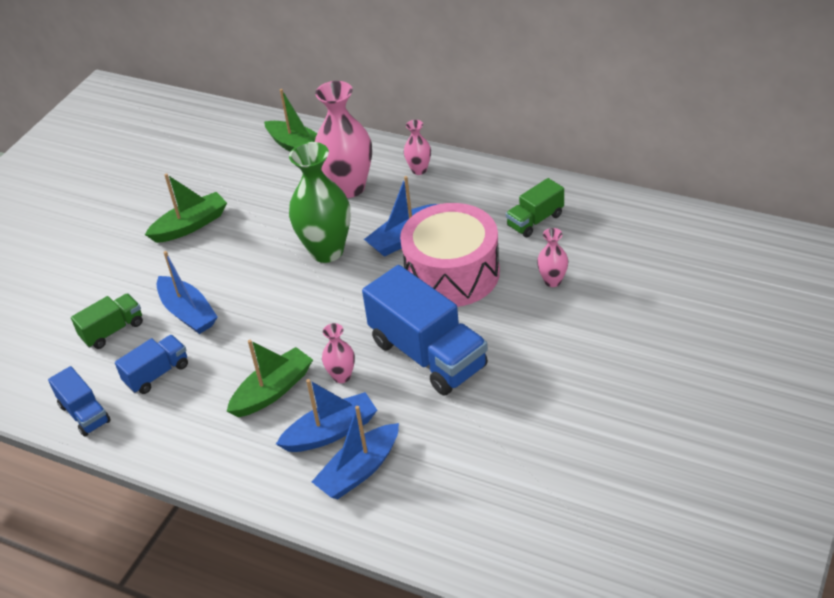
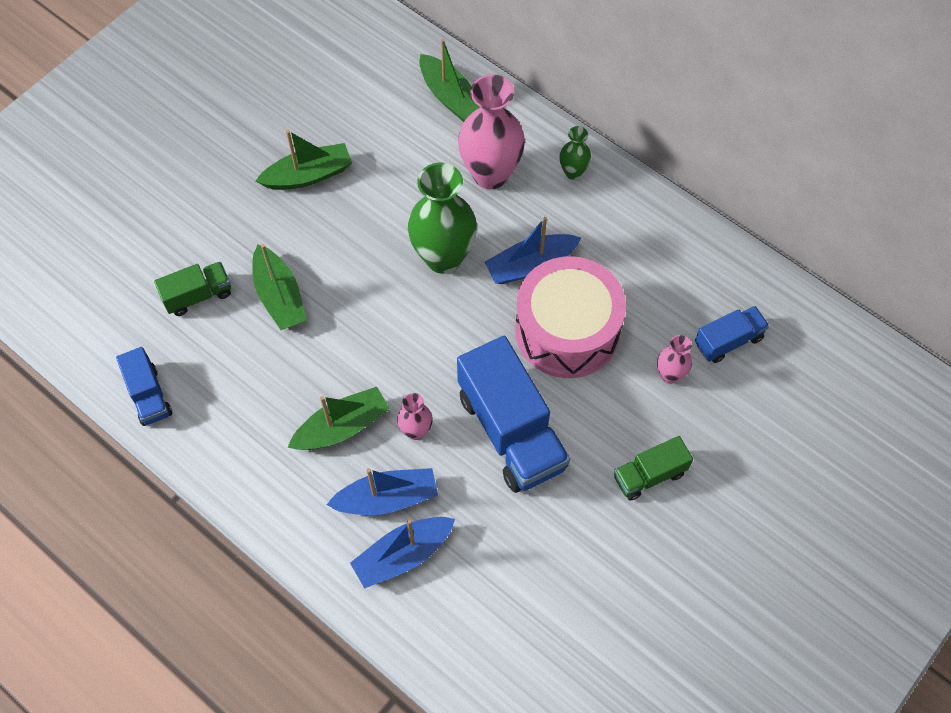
camera: 10 degrees right, 20 degrees up
(157, 374) = (231, 367): blue truck -> blue truck (728, 341)
(188, 313) = (279, 296): blue boat -> green boat
(419, 170) = (573, 172): pink vase -> green vase
(535, 220) = (677, 285): green truck -> green truck (649, 475)

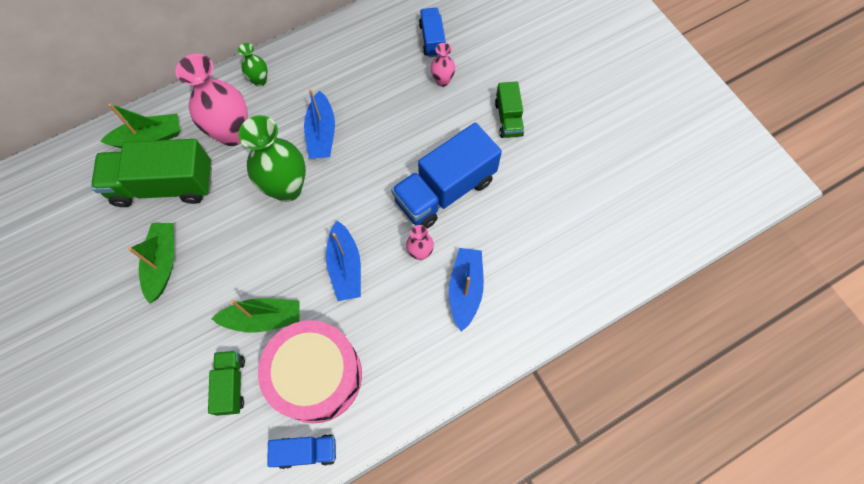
camera: 70 degrees left, 5 degrees up
(342, 427) = (396, 304): green boat -> none
(398, 136) = (164, 185): none -> green truck
(403, 555) = (512, 292): blue boat -> blue boat (345, 267)
(511, 431) = (445, 190): blue truck -> blue truck turned 150 degrees clockwise
(567, 330) = (383, 129): pink drum -> pink drum (316, 376)

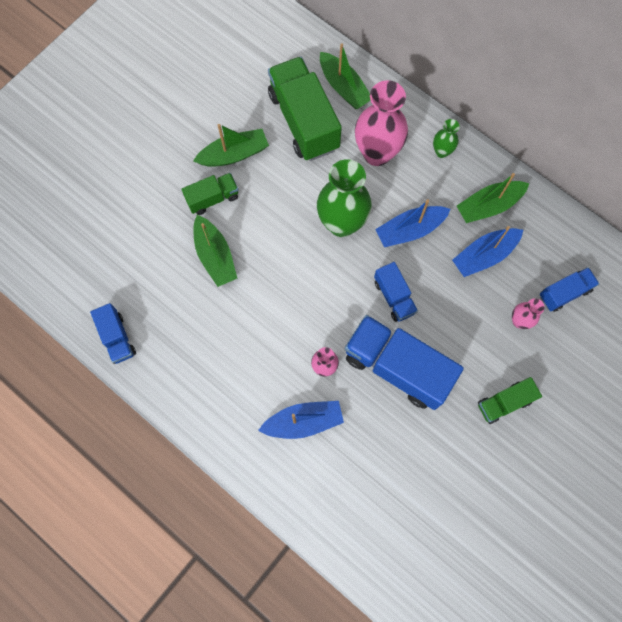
camera: 70 degrees right, 5 degrees up
(231, 384) = (151, 255): green truck -> green truck (213, 198)
(316, 376) = (181, 320): pink drum -> none
(329, 64) = (488, 206): none -> green boat
(345, 267) = (286, 305): blue boat -> blue boat (484, 255)
(379, 169) = (394, 297): none -> blue truck

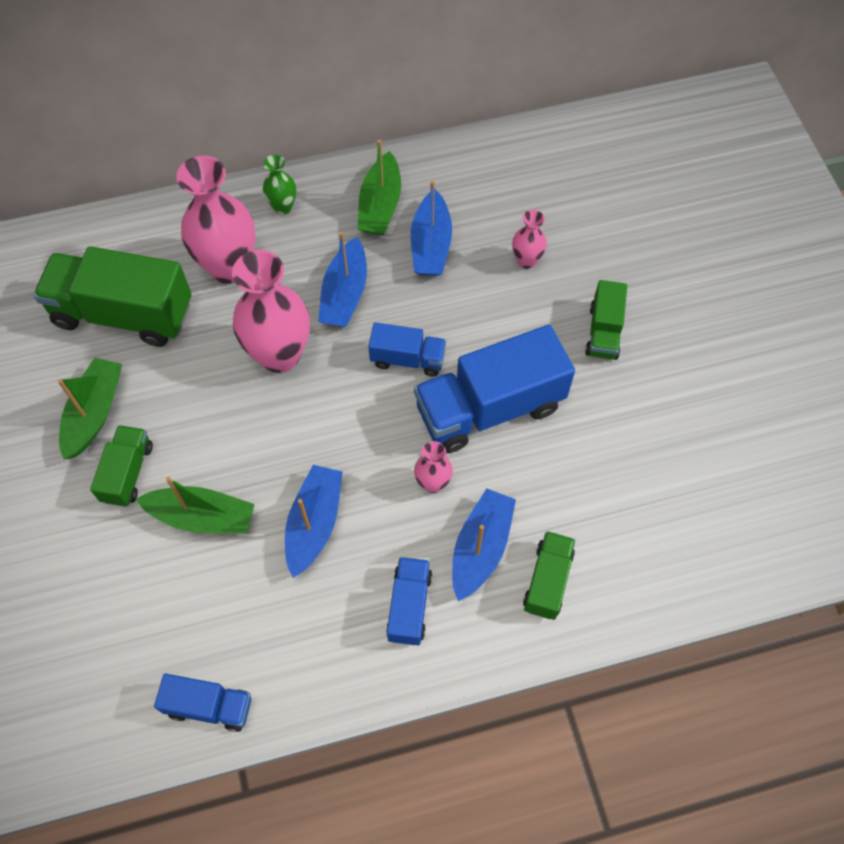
camera: 55 degrees left, 10 degrees down
(253, 318) = (314, 523): none -> blue boat
(310, 474) = (547, 581): none -> green truck
(342, 223) = (280, 355): green vase -> pink vase
(343, 87) = (122, 248): green boat -> none
(564, 293) = (527, 203): blue truck -> blue truck (409, 606)

